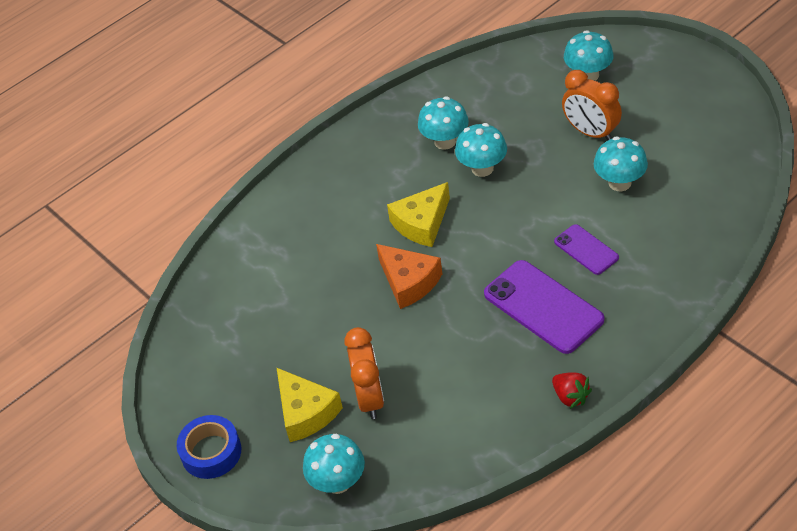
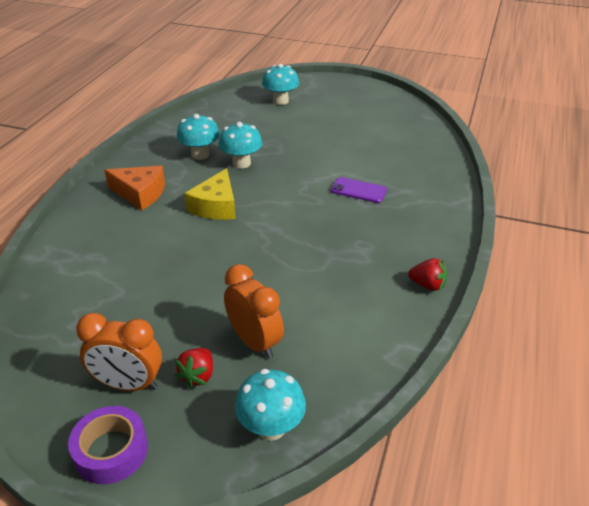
camera: 35 degrees left, 10 degrees down
(211, 452) = (111, 451): blue tape -> purple tape
(306, 412) = (198, 376): yellow cheese -> red strawberry
(409, 282) = (231, 246): orange cheese -> orange cheese (140, 194)
(543, 307) = (355, 232): purple phone -> none
(591, 132) = (307, 128): orange clock -> orange clock (128, 384)
(619, 183) = (350, 149): turquoise mushroom -> none

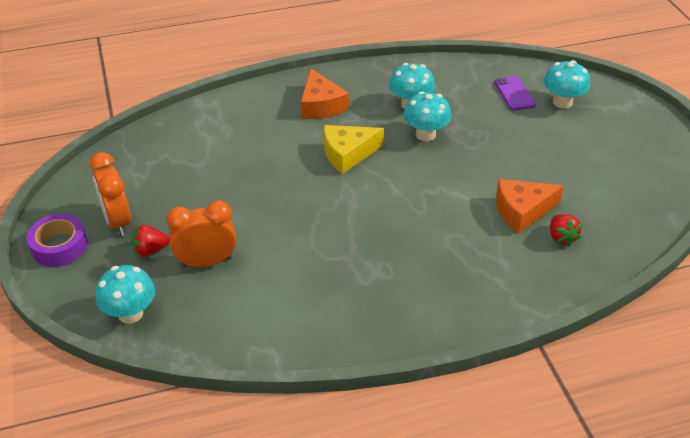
camera: 55 degrees right, 5 degrees up
(255, 342) = (206, 262): orange clock -> orange clock turned 120 degrees counterclockwise
(358, 190) = (466, 228): purple phone -> purple phone (514, 93)
(365, 161) = (522, 211): none -> orange cheese
(427, 285) = (367, 337): red strawberry -> red strawberry (561, 238)

